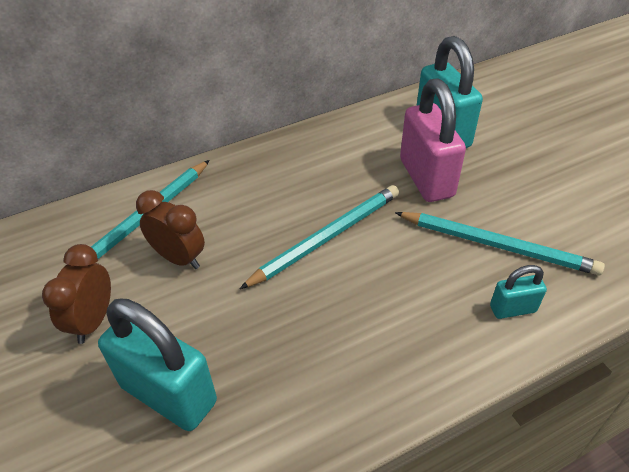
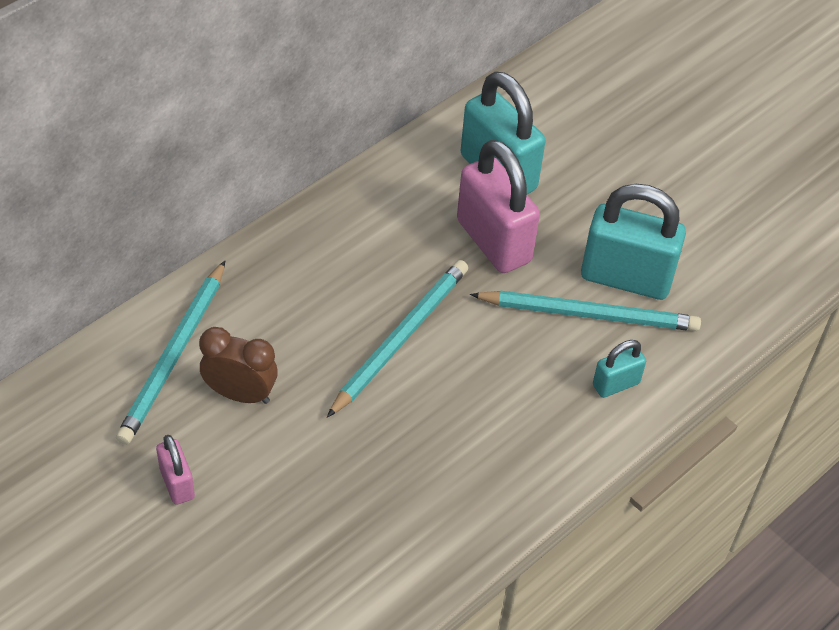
camera: 20 degrees left, 5 degrees up
(93, 321) = (177, 483): brown clock -> pink padlock
(169, 394) = (294, 540): turquoise padlock -> turquoise padlock (626, 278)

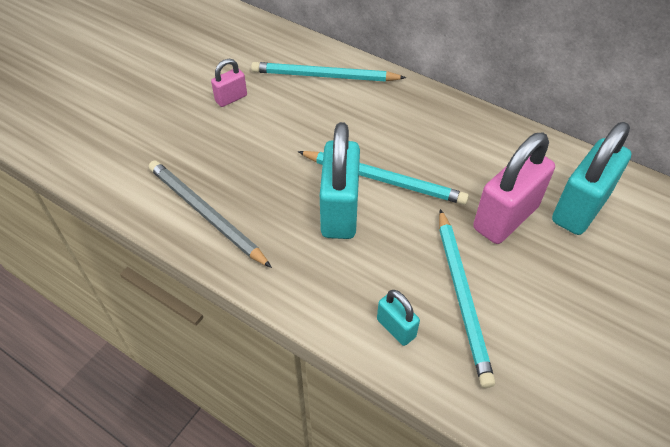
camera: 80 degrees right, 0 degrees up
(240, 394) = (306, 110): brown clock -> none
(401, 547) = (206, 214): none -> grey pencil
(626, 278) = (517, 319): turquoise padlock -> turquoise padlock (340, 211)

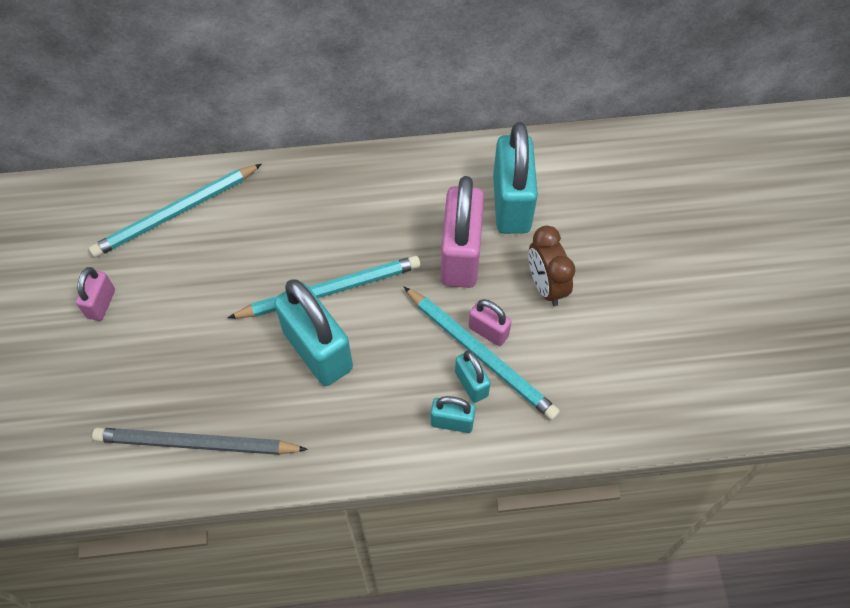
camera: 40 degrees left, 10 degrees up
(436, 312) = (471, 384): none -> turquoise padlock
(483, 284) = (488, 331): none -> pink padlock
(562, 283) = (546, 286): none -> brown clock

